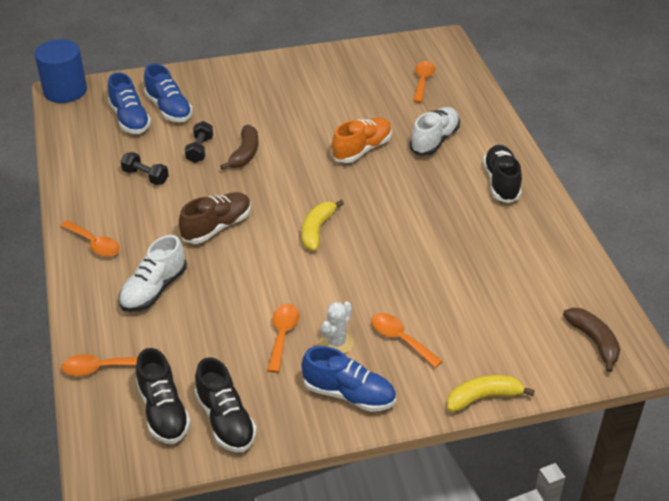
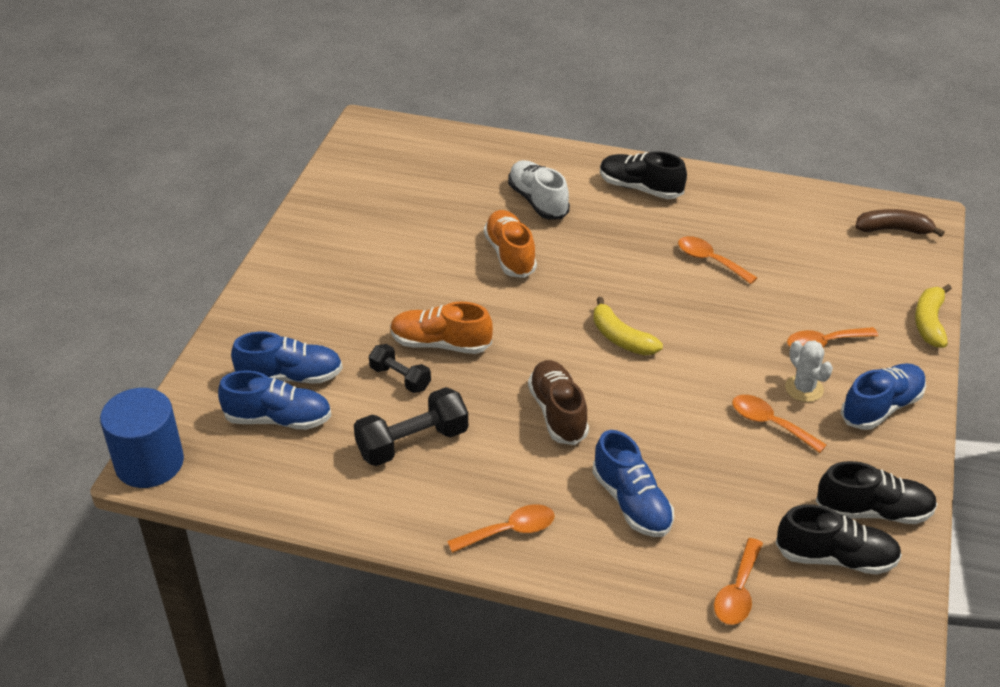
camera: 60 degrees left, 0 degrees up
(145, 176) = (412, 443): black dumbbell -> black dumbbell, size x1.62
(154, 290) = (631, 503): white shoe -> blue shoe
(245, 154) = (440, 344): brown banana -> orange shoe
(422, 81) = (428, 168): orange spoon -> orange spoon (709, 260)

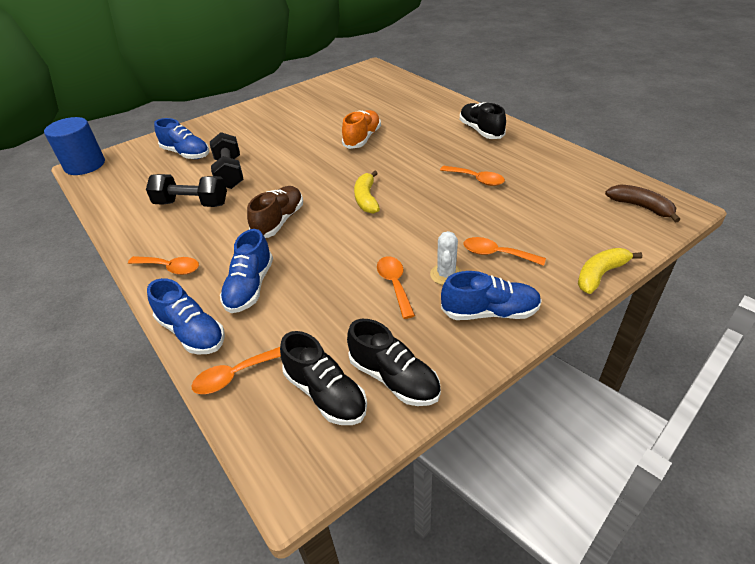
camera: 40 degrees right, 0 degrees up
(278, 419) = (155, 169): blue shoe -> blue shoe (192, 332)
(400, 378) = (229, 173): black dumbbell -> black dumbbell, size x1.62
(440, 344) = (270, 165): orange shoe -> none
(538, 201) = (412, 120): white shoe -> none
(709, 260) = (476, 179): orange spoon -> orange spoon turned 135 degrees clockwise

